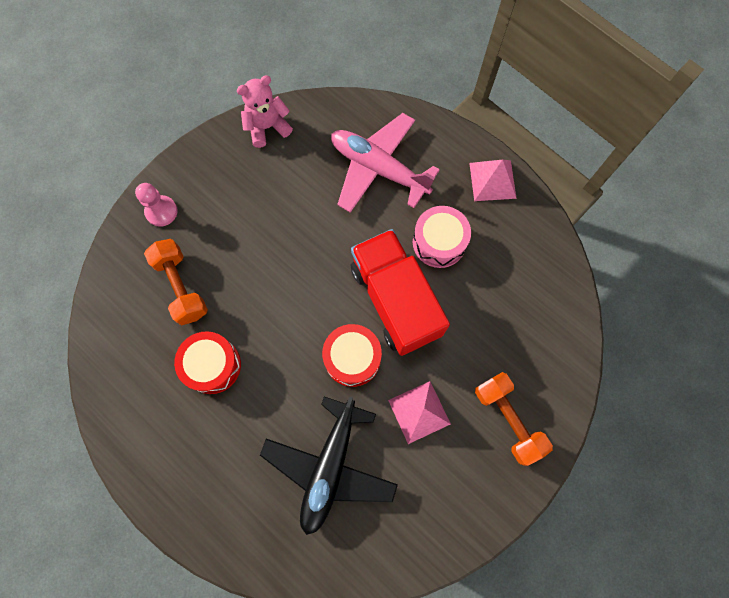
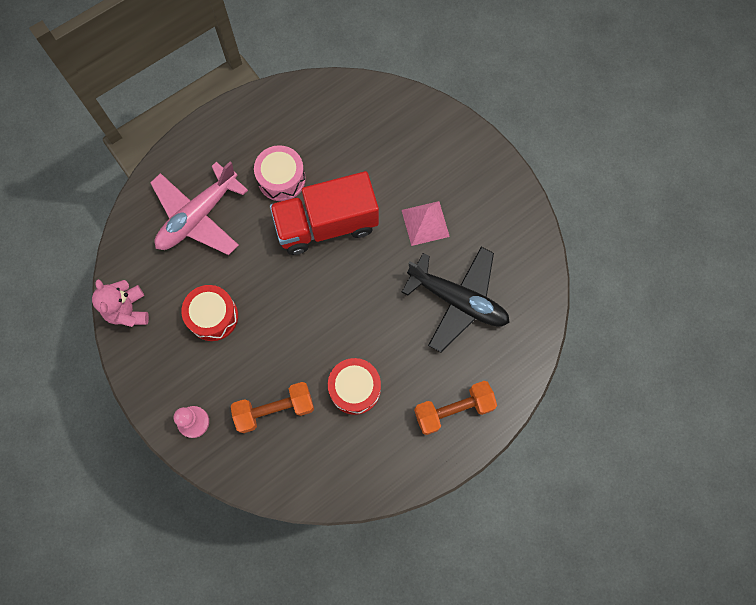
camera: 80 degrees left, 0 degrees up
(352, 358) = (370, 268): red drum -> red drum (213, 316)
(492, 180) = (233, 124): pink pyramid -> none
(508, 419) = (442, 157): orange dumbbell -> orange dumbbell (453, 410)

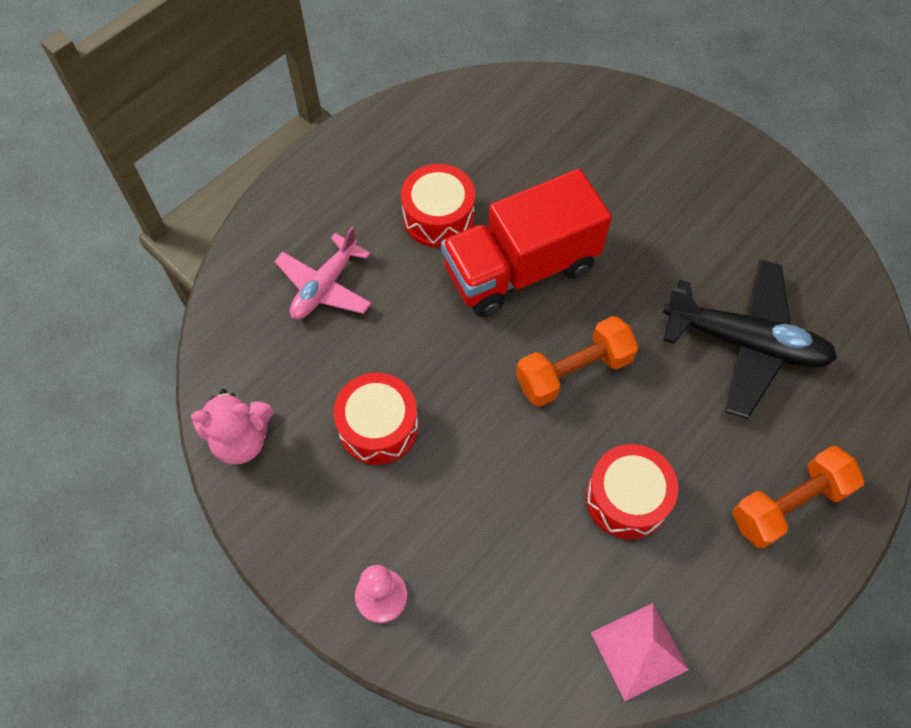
camera: 10 degrees left, 10 degrees down
(128, 310) = (241, 440): pink teddy bear -> pink teddy bear turned 75 degrees counterclockwise
(198, 216) = (325, 286): pink plane -> pink plane, size x0.64
(274, 409) = (508, 553): orange dumbbell -> orange dumbbell (573, 371)
(281, 179) = (438, 217): pink drum -> red drum
(425, 223) = (664, 244): pink pyramid -> pink pyramid (639, 651)

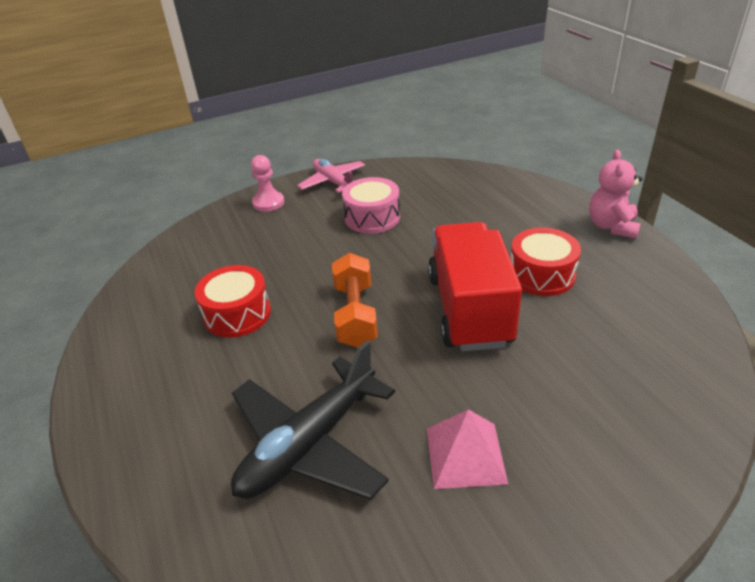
camera: 115 degrees right, 25 degrees down
(241, 440) = (396, 172): pink teddy bear -> pink teddy bear (612, 226)
(325, 286) = (494, 212): pink plane -> pink plane (333, 182)
(378, 427) = (372, 217): red drum -> pink drum
(639, 651) = (143, 290): pink pyramid -> pink pyramid (465, 455)
(789, 504) = (150, 410): orange dumbbell -> none

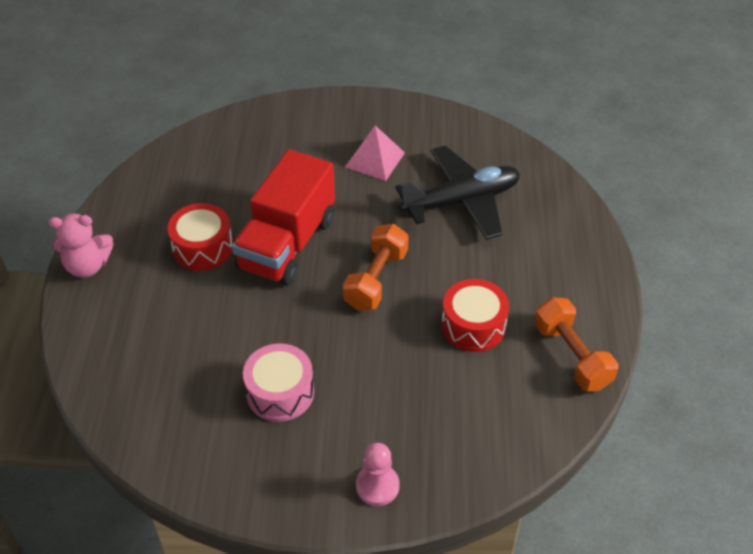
camera: 155 degrees left, 10 degrees up
(131, 326) = (571, 356): none -> orange dumbbell
(333, 182) = (278, 487): pink plane -> none
(612, 226) = (87, 266): pink teddy bear -> pink teddy bear turned 45 degrees clockwise

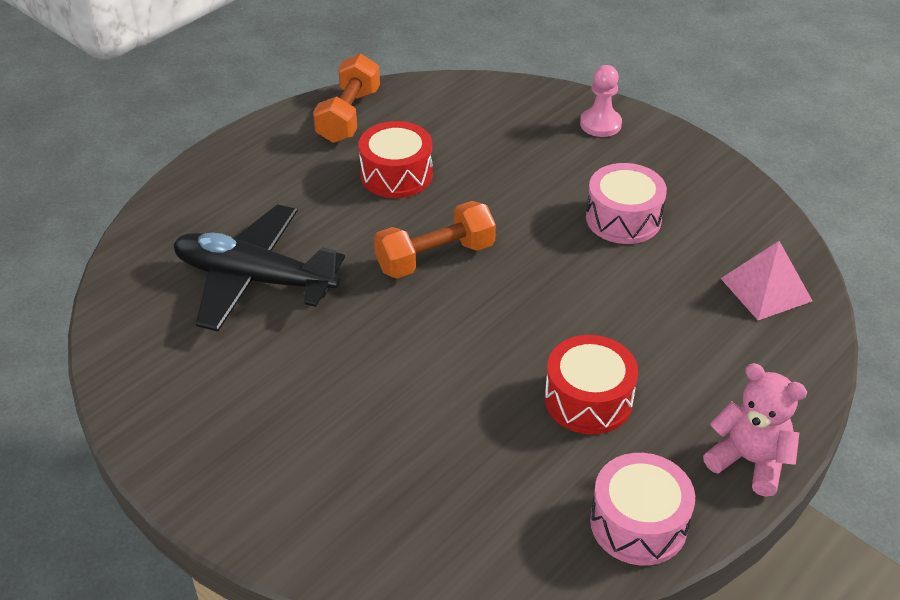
camera: 140 degrees left, 5 degrees down
(130, 203) = (638, 523): none -> pink drum
(287, 244) = (487, 345): red truck -> none
(375, 159) = (277, 386): pink pyramid -> pink pyramid (766, 289)

